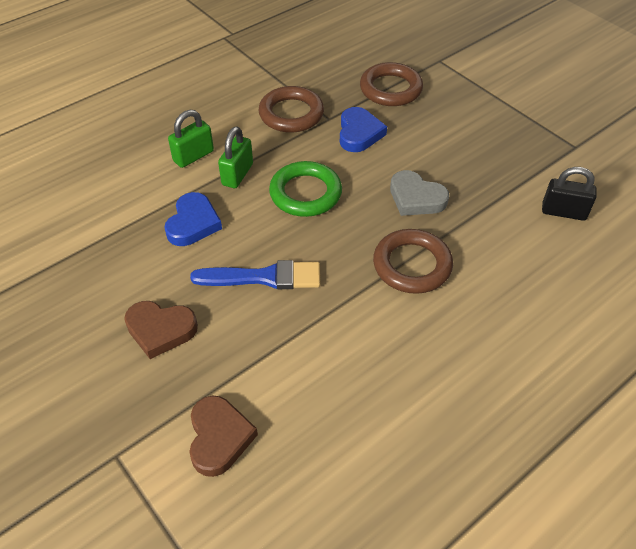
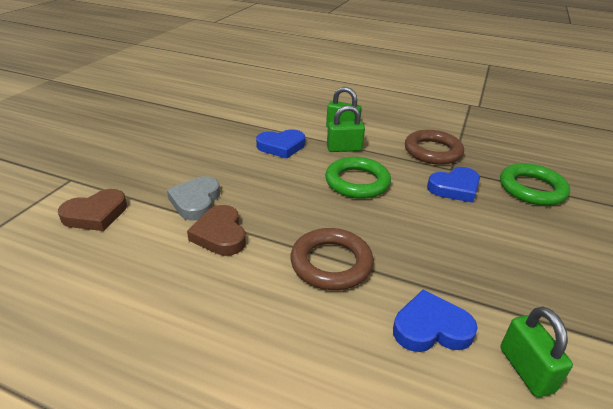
camera: 60 degrees right, 15 degrees down
(160, 330) = (179, 163): brown heart -> brown heart (220, 234)
(264, 277) = (255, 189): blue brush -> none
(390, 89) = (532, 189): brown ring -> green ring
(416, 198) = (416, 242): grey heart -> grey heart (196, 201)
(509, 239) = (431, 328): none -> blue heart
(563, 212) = (526, 370): black padlock -> green padlock

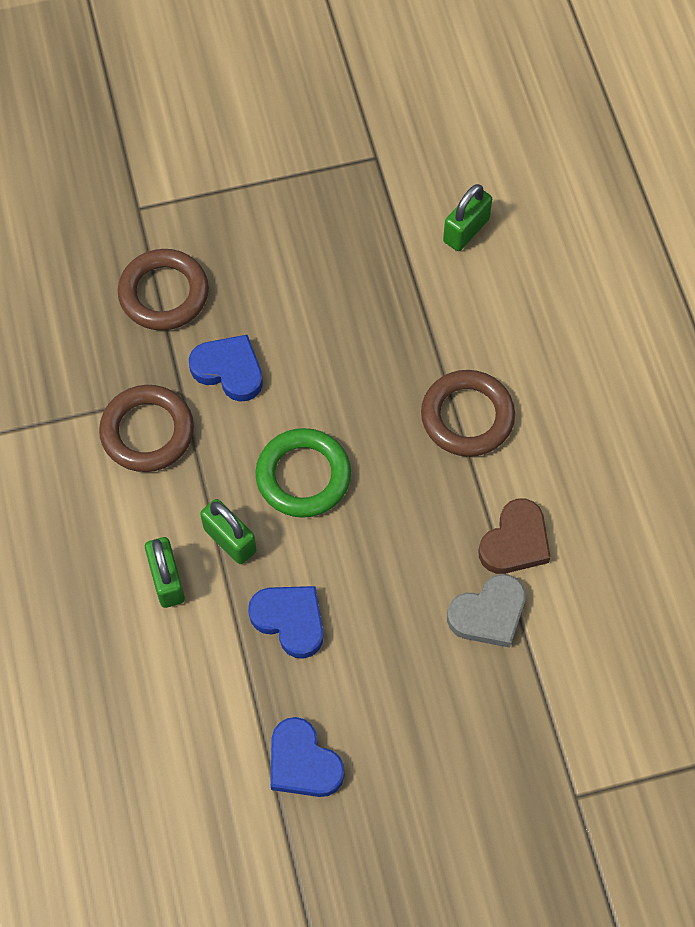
camera: 125 degrees left, 30 degrees up
(96, 214) = (596, 692): brown heart -> none
(431, 328) = (477, 304): blue heart -> blue heart (303, 762)
(532, 189) = (164, 293): green ring -> brown ring

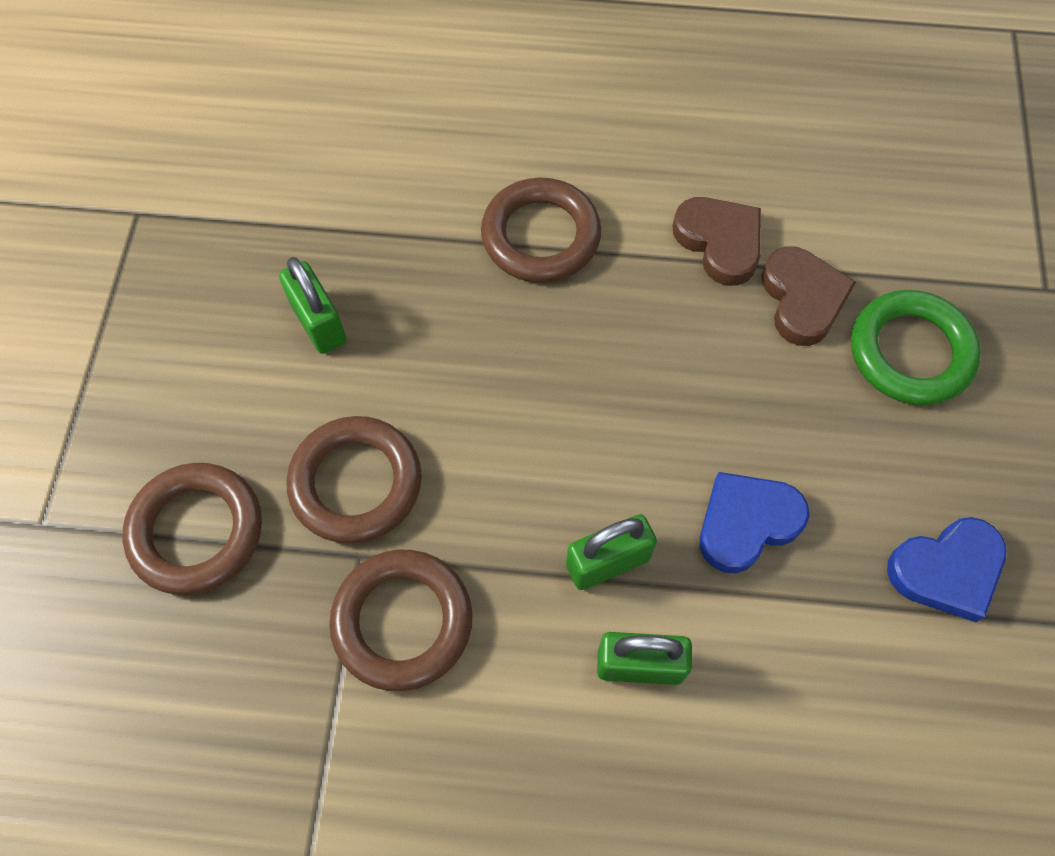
camera: 70 degrees left, 0 degrees up
(229, 370) = (356, 483): blue heart -> brown ring
(303, 476) = (549, 441): green ring -> green ring (910, 352)
(466, 230) = (292, 155): green padlock -> green padlock (318, 323)
(488, 614) = (802, 299): grey heart -> brown heart

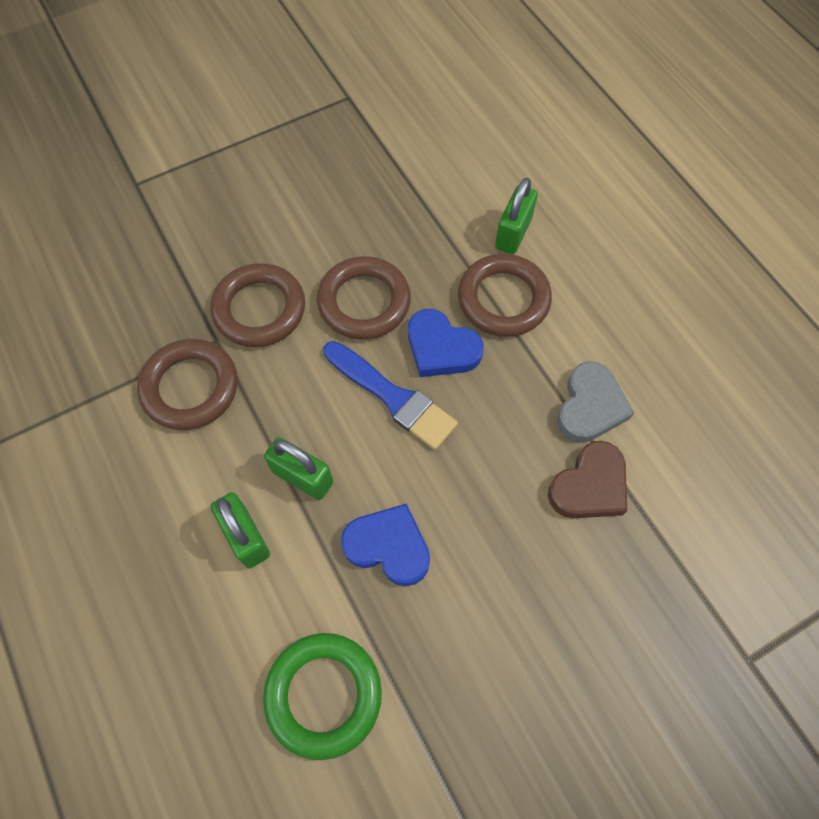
camera: 55 degrees right, 0 degrees up
(196, 531) = (177, 253): brown ring -> brown ring (364, 302)
(318, 323) = (347, 224): green padlock -> green padlock (513, 233)
(577, 413) = (393, 397): none -> blue brush
(719, 242) = (590, 406): brown heart -> grey heart
(910, 352) = (607, 585): green ring -> green ring (323, 695)
(946, 570) = (447, 705): blue heart -> blue heart (441, 348)

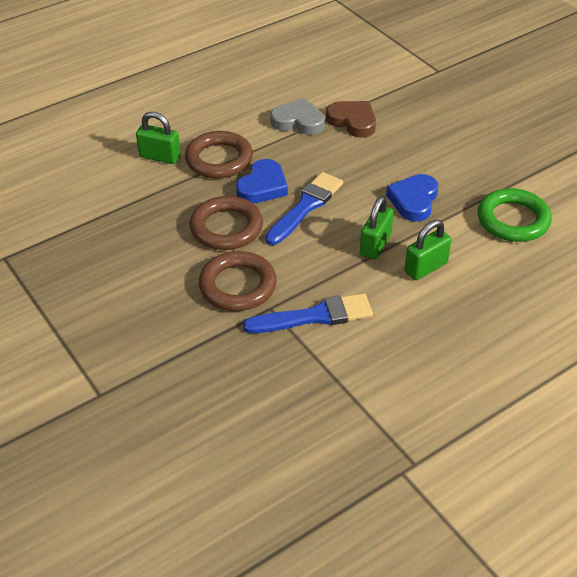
camera: 95 degrees left, 20 degrees down
(190, 388) = (315, 316): brown ring -> blue brush

